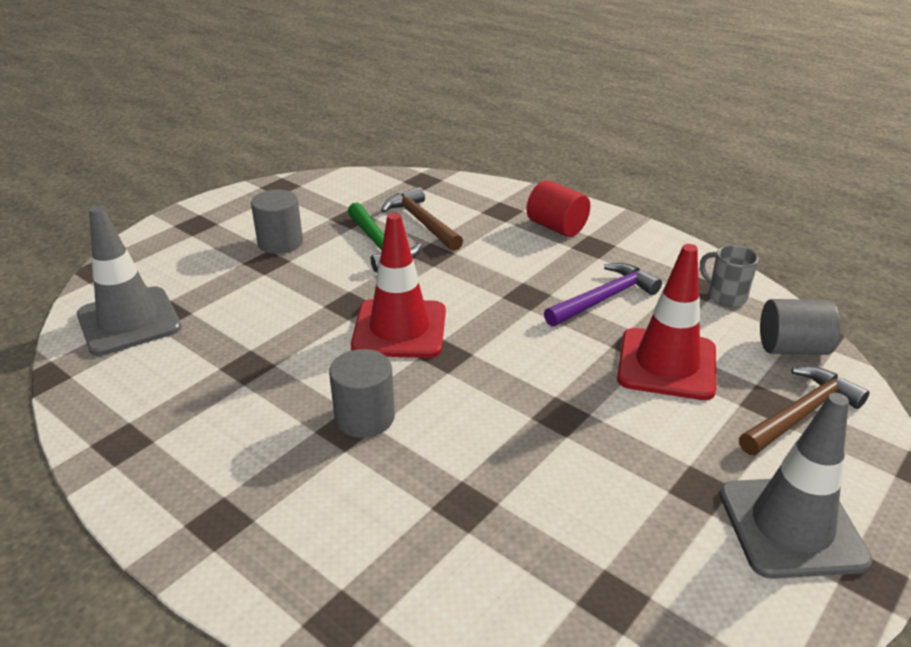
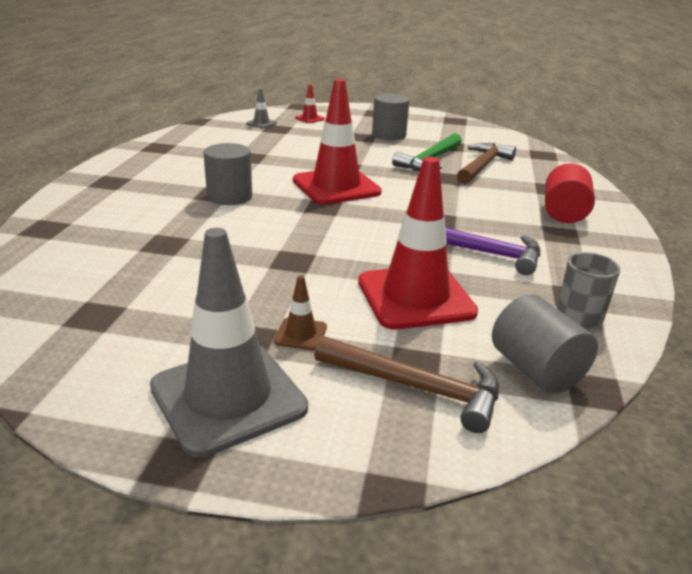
camera: 60 degrees right, 5 degrees down
(129, 321) = (261, 123): grey traffic cone -> grey traffic cone, size x0.42
(157, 277) = (309, 118): none -> red traffic cone
(704, 453) = (300, 334): none -> brown traffic cone

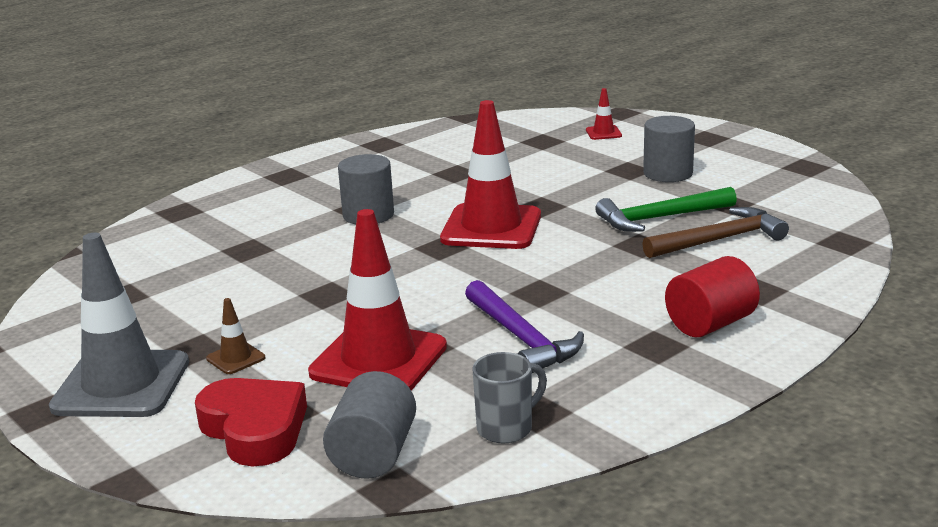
camera: 40 degrees right, 5 degrees down
(261, 123) = (534, 131): grey traffic cone -> none
(416, 388) = (255, 429): brown hammer -> red heart

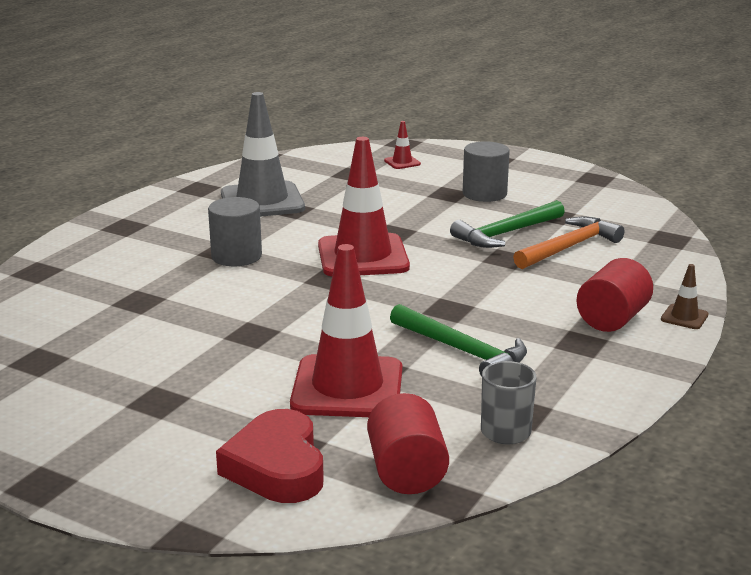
camera: 20 degrees left, 0 degrees up
(121, 385) = (108, 446): grey traffic cone -> grey traffic cone (262, 201)
(236, 358) = (207, 405): brown traffic cone -> brown traffic cone (684, 317)
(255, 429) = (277, 467): red heart -> red heart turned 135 degrees counterclockwise
(373, 455) = (406, 472): grey cylinder -> red cylinder
(521, 338) = (462, 351): purple hammer -> green hammer
(719, 240) = (569, 247): brown hammer -> orange hammer

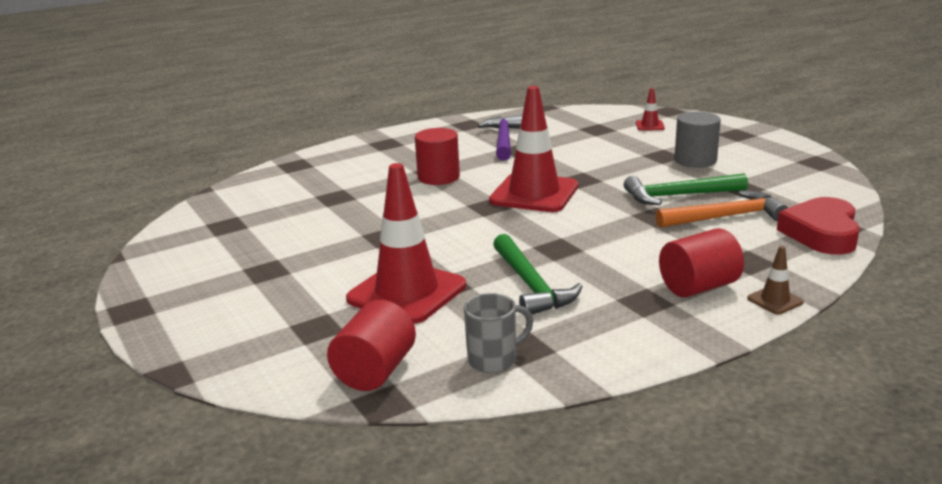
camera: 30 degrees right, 0 degrees up
(236, 256) = (438, 177): grey cylinder -> red cylinder
(262, 201) = (503, 140): grey traffic cone -> purple hammer
(277, 467) = (287, 340): red heart -> red heart (821, 233)

